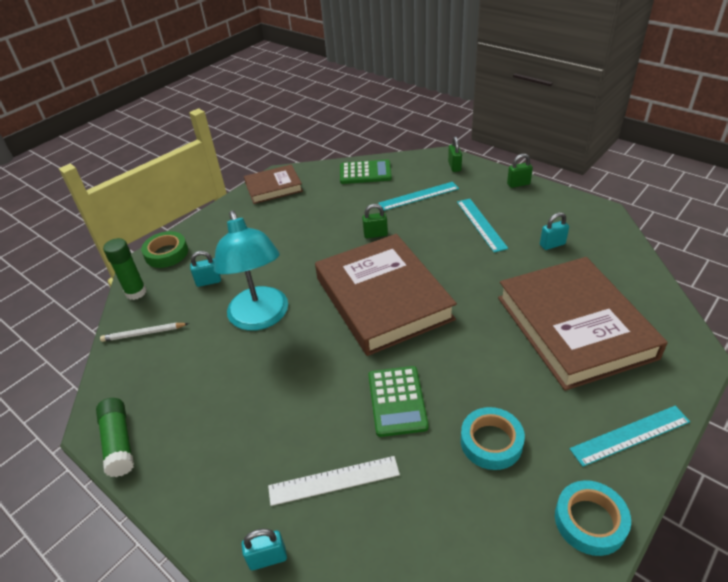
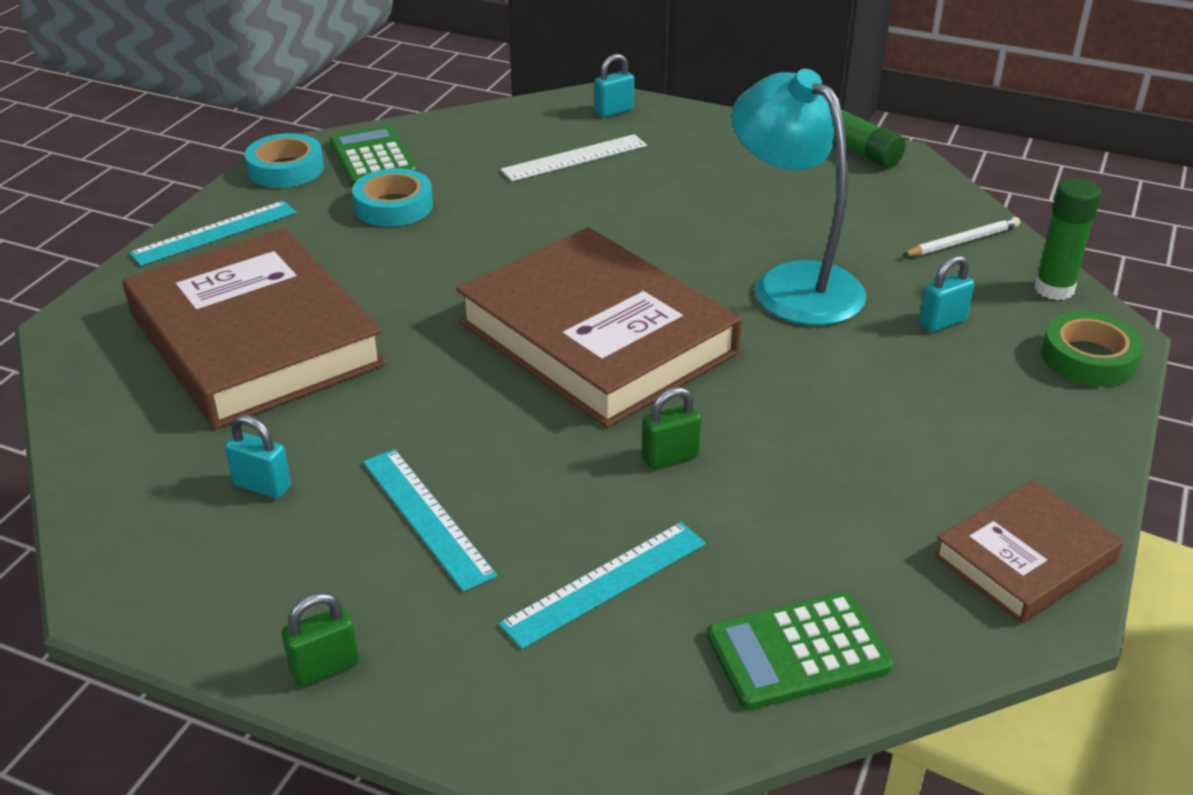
camera: 160 degrees right, 5 degrees down
(397, 401) = (525, 223): green calculator -> green calculator (373, 158)
(454, 166) = (527, 719): green padlock -> none
(552, 244) = (262, 486): turquoise padlock -> turquoise padlock turned 60 degrees clockwise

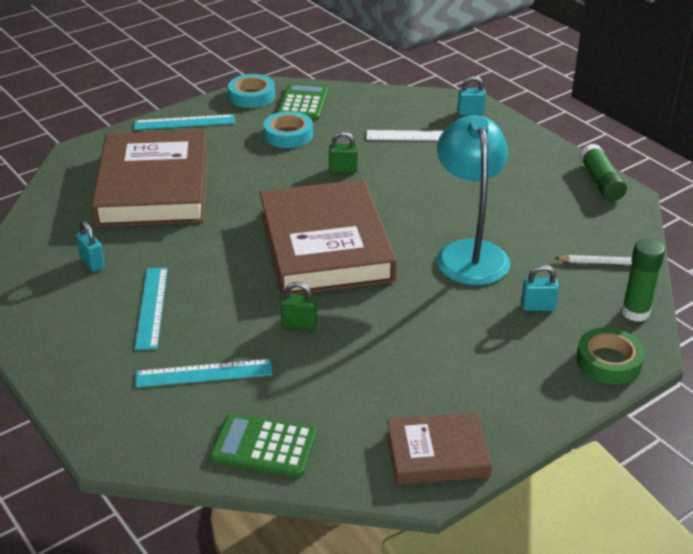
camera: 30 degrees right, 0 degrees up
(325, 668) = (44, 358): green padlock -> green padlock (343, 170)

